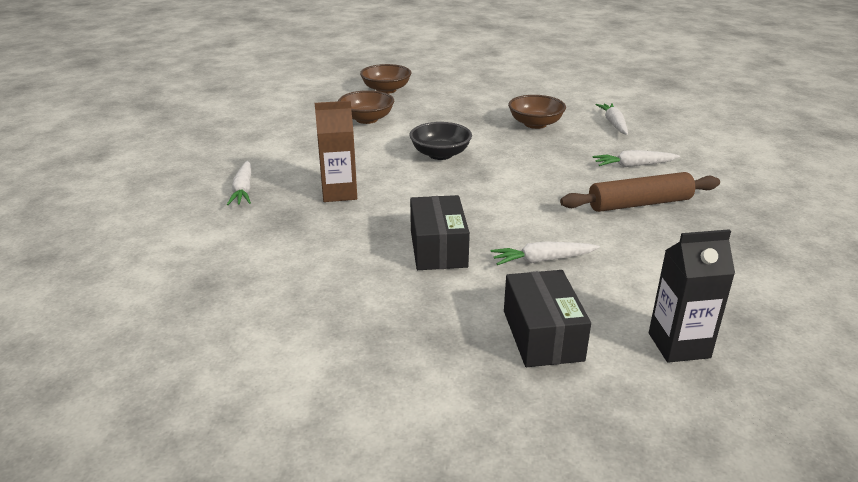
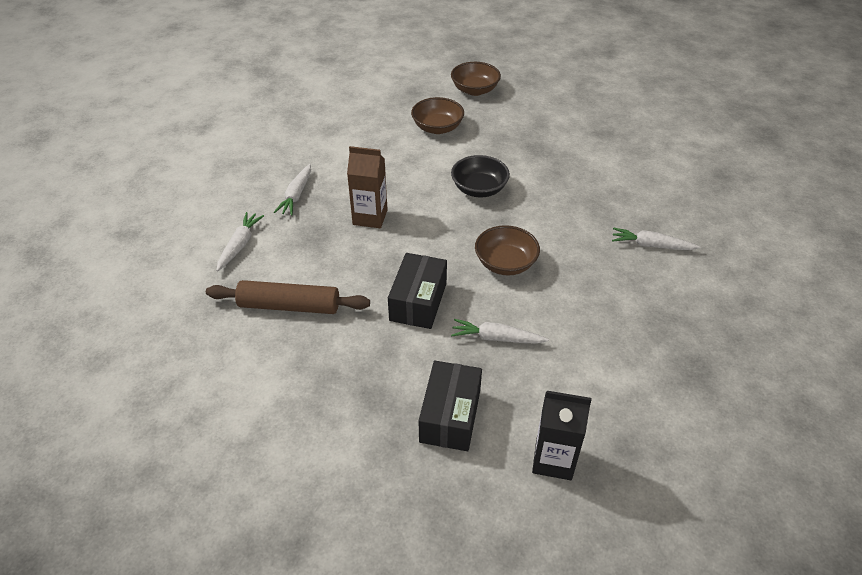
camera: 20 degrees right, 15 degrees up
(535, 124) = (590, 167): brown bowl -> brown bowl (505, 263)
(613, 124) = (668, 184): white carrot -> white carrot (240, 245)
(639, 204) = (624, 295): brown rolling pin -> brown rolling pin (289, 306)

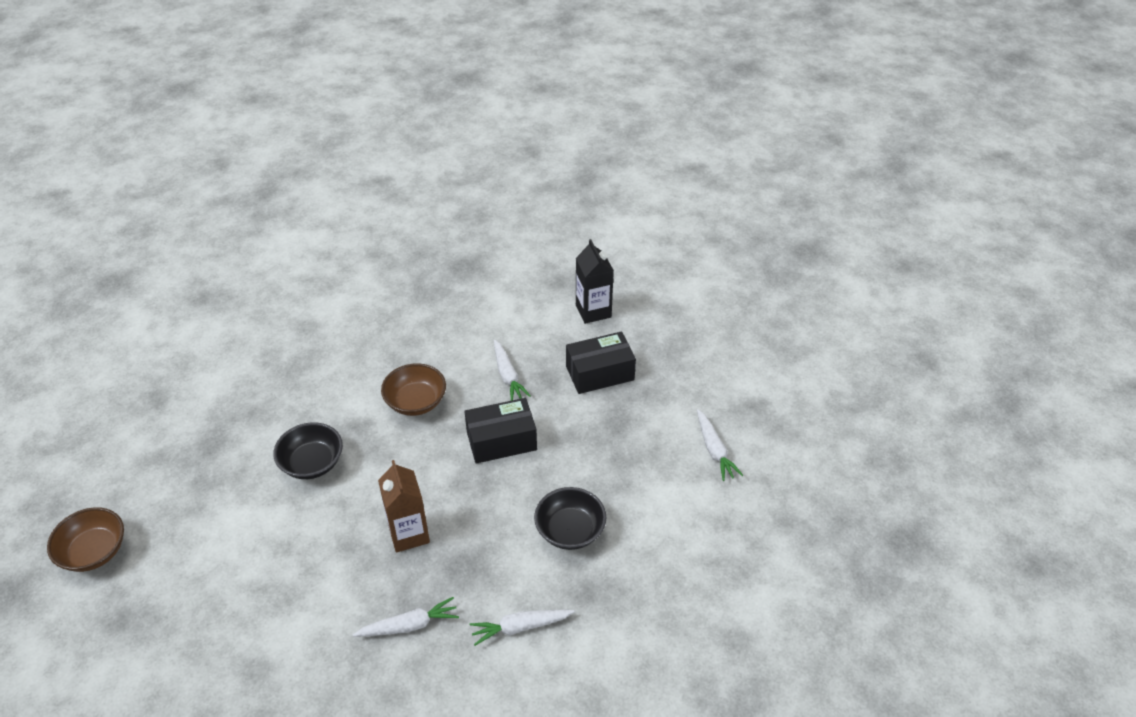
camera: 120 degrees left, 0 degrees up
(289, 306) = (570, 530): brown rolling pin -> black bowl
(437, 128) = (204, 552): brown bowl -> none
(651, 245) = (335, 318): white carrot -> white carrot (714, 450)

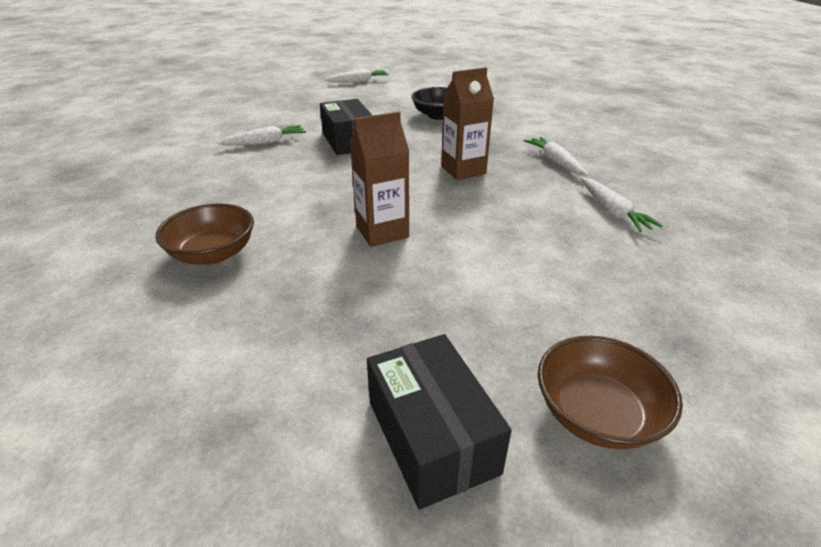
camera: 95 degrees left, 10 degrees down
(312, 463) = (382, 232): black bowl -> brown carton
(416, 402) = (291, 181): brown bowl -> brown bowl (213, 254)
(520, 627) = (530, 126): white carrot -> white carrot (613, 212)
(593, 311) = (193, 115): black carton -> none
(599, 373) = (273, 111): black box -> black box (431, 436)

